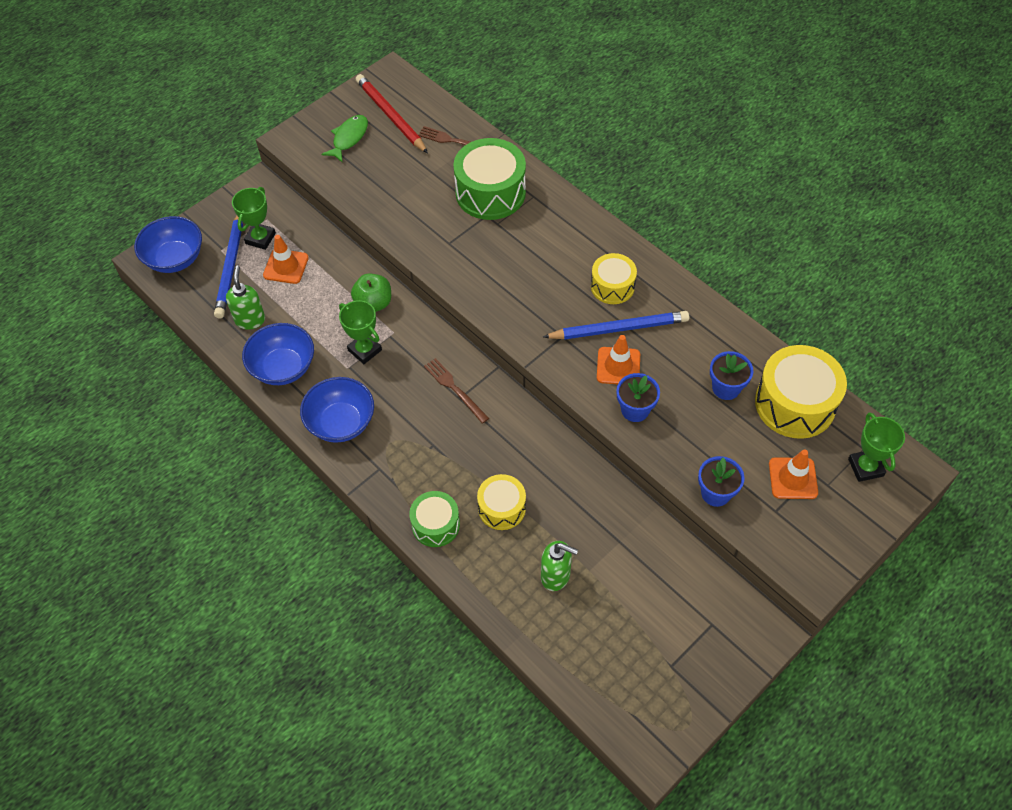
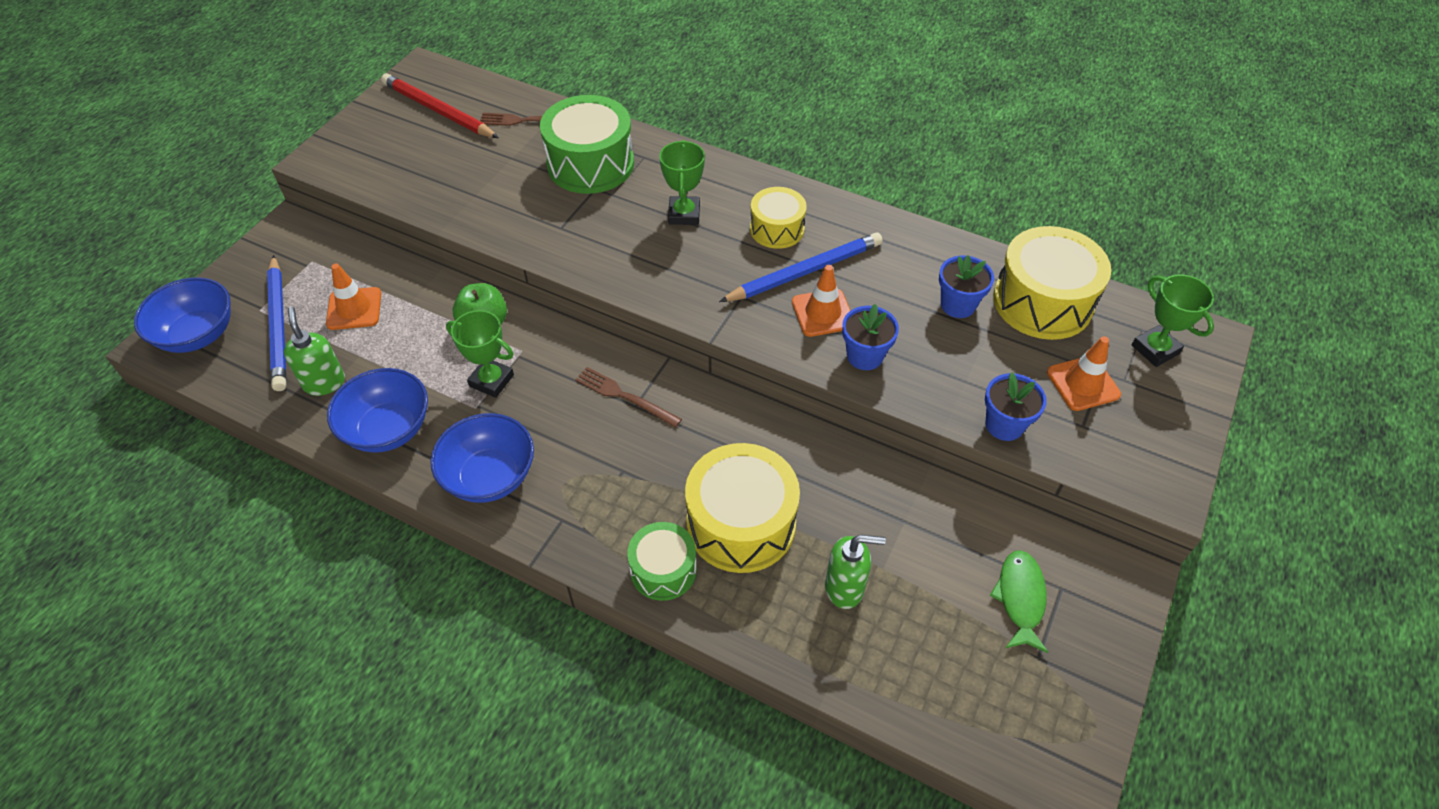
camera: 20 degrees left, 5 degrees down
(260, 238) = (310, 284): green trophy -> green trophy (684, 214)
(349, 138) = (393, 143): green fish -> green fish (1020, 598)
(502, 508) = (741, 523): yellow drum -> yellow drum, size x1.69

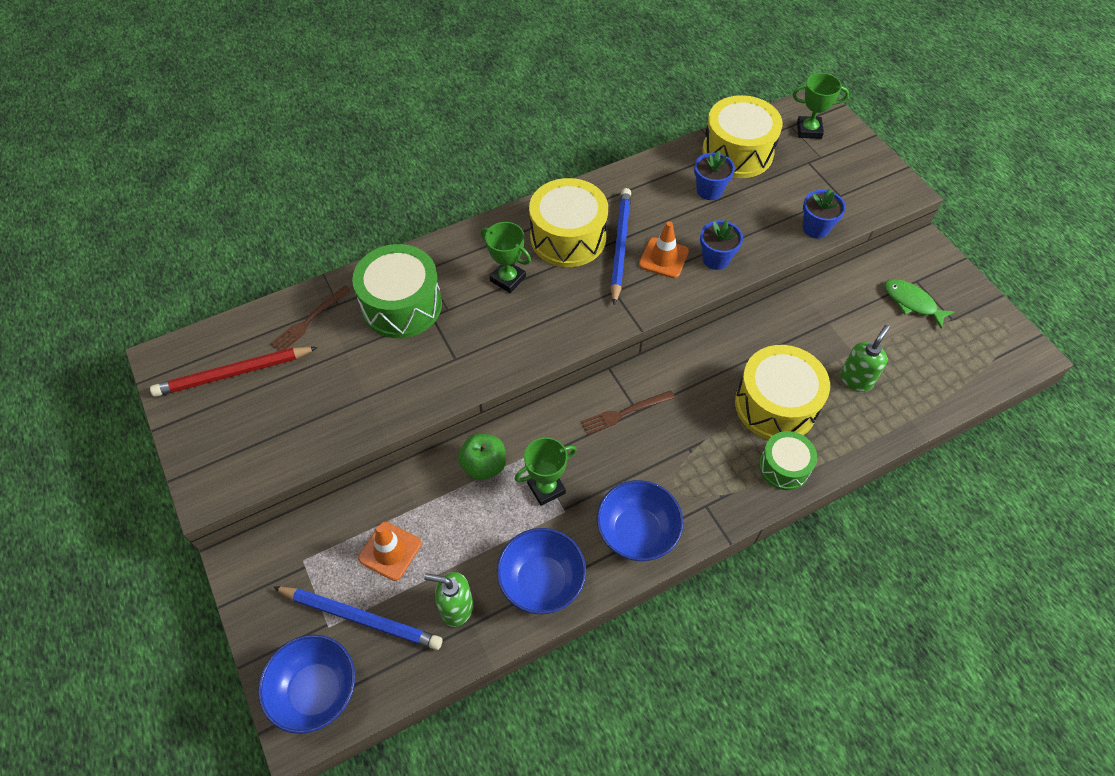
camera: 55 degrees left, 5 degrees up
(777, 229) = (568, 237): yellow drum -> yellow drum, size x1.69
(1083, 383) = (810, 175): orange traffic cone -> none

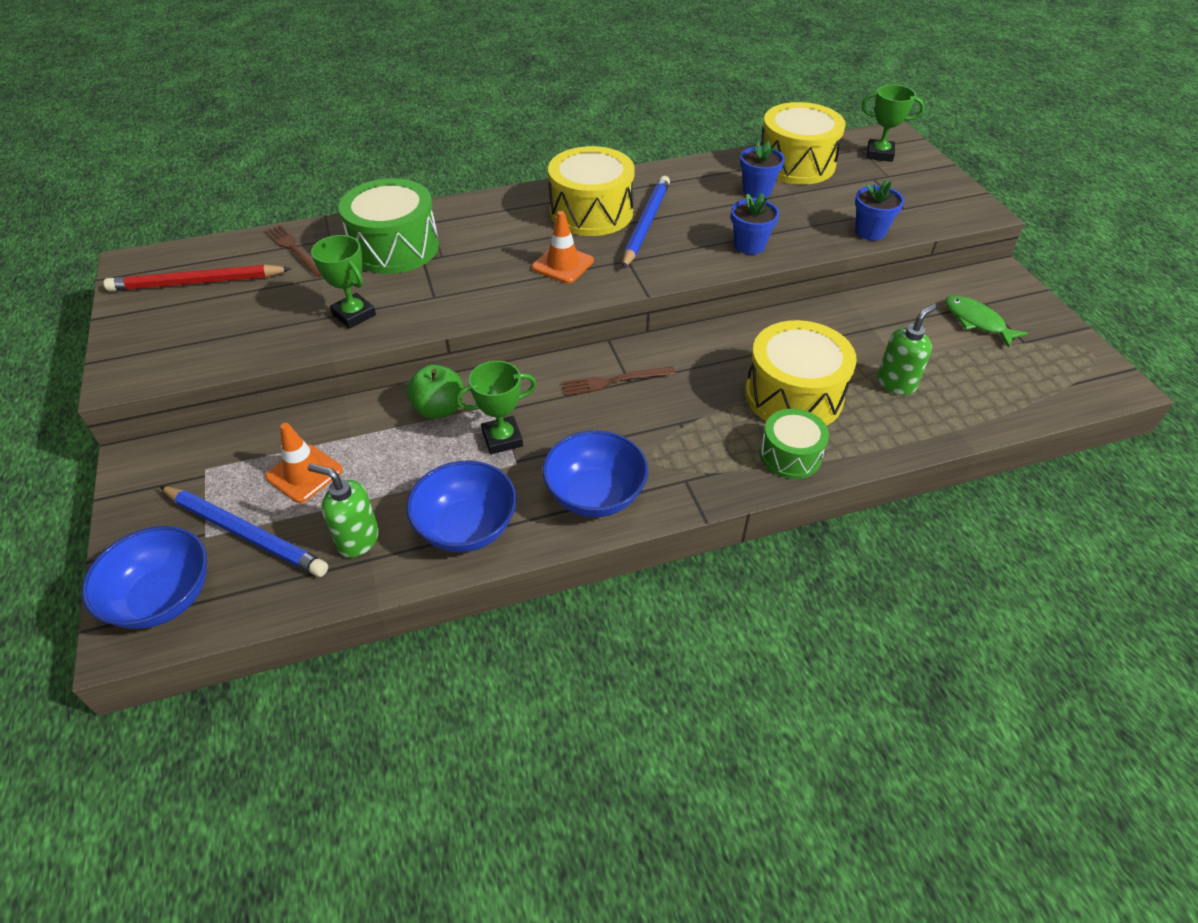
camera: 10 degrees right, 10 degrees down
(309, 320) = (294, 249): brown fork -> brown fork turned 90 degrees clockwise
(508, 279) = (515, 238): green trophy -> green trophy (354, 314)
(663, 258) = (691, 239): orange traffic cone -> orange traffic cone (563, 264)

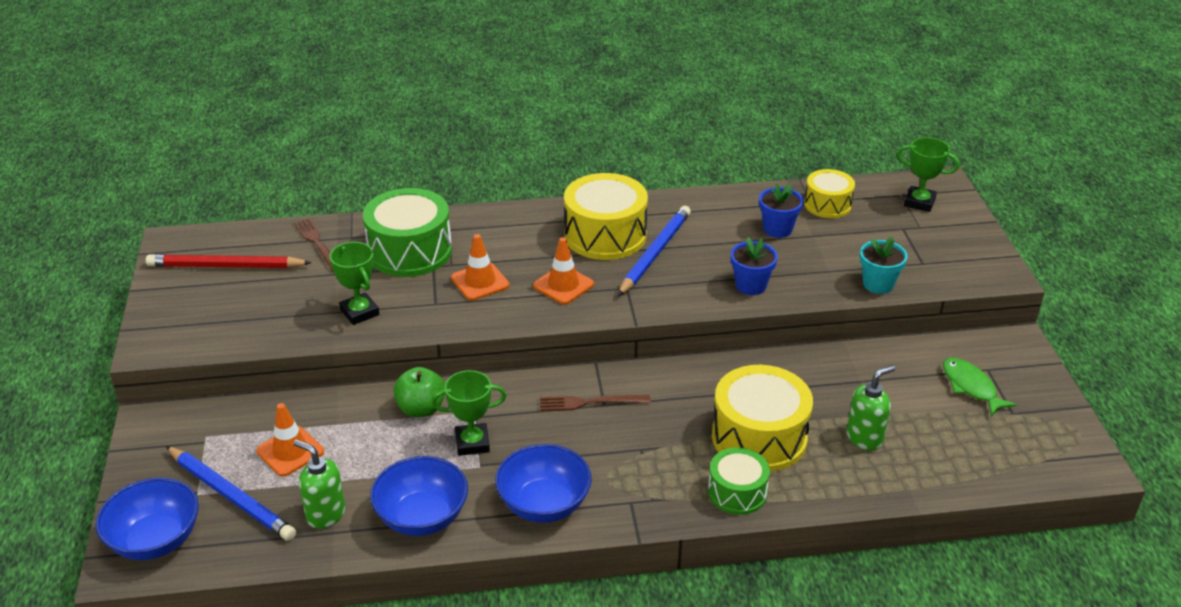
camera: 10 degrees right, 10 degrees down
(476, 270) = (480, 282): none -> orange traffic cone
(796, 164) = (827, 204): yellow drum -> yellow drum, size x0.59
(870, 231) = (878, 284): blue flower pot -> turquoise flower pot

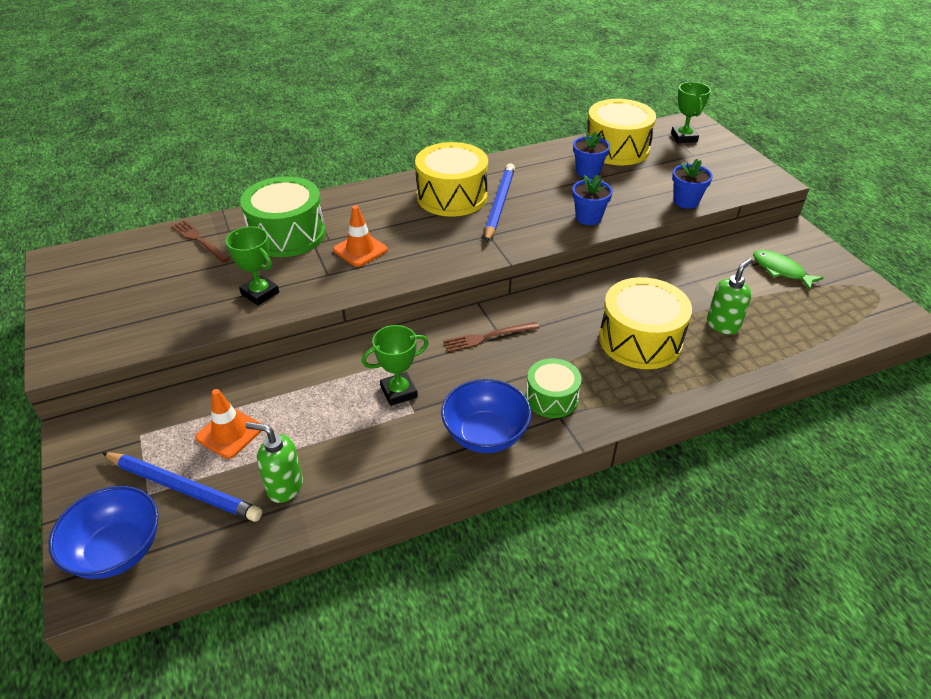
camera: 15 degrees left, 5 degrees up
(226, 266) = (117, 273): red pencil -> none
(421, 408) = (340, 370): green apple -> none
(422, 517) = (378, 470): blue bowl -> none
(563, 285) = (434, 241): orange traffic cone -> none
(737, 492) = (645, 390): green drum -> green drum (552, 398)
(827, 204) = (617, 148): yellow drum -> yellow drum, size x1.69
(878, 284) = (686, 201): turquoise flower pot -> blue flower pot
(919, 202) = (684, 137): green trophy -> green trophy turned 75 degrees clockwise

